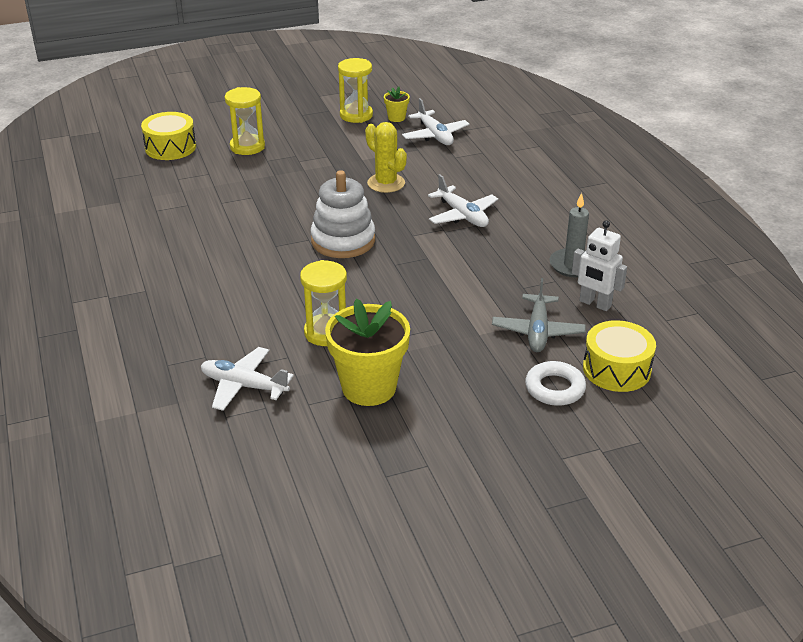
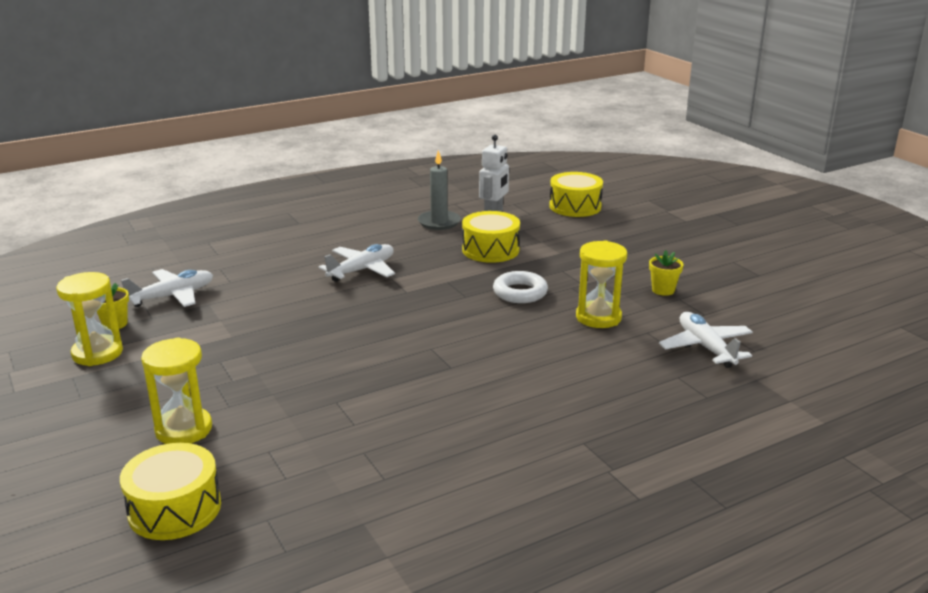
camera: 100 degrees left, 10 degrees down
(244, 386) = (706, 347): white plane -> white plane turned 150 degrees clockwise
(343, 241) = (428, 327): white stacking toy -> none
(369, 387) = (663, 290): yellow flower pot -> yellow flower pot, size x0.45
(386, 183) = (295, 315): yellow cactus -> none
(494, 290) = (490, 250): none -> yellow drum
(537, 331) = (543, 232): grey plane -> none
(555, 388) = (612, 224): white ring -> white ring (520, 292)

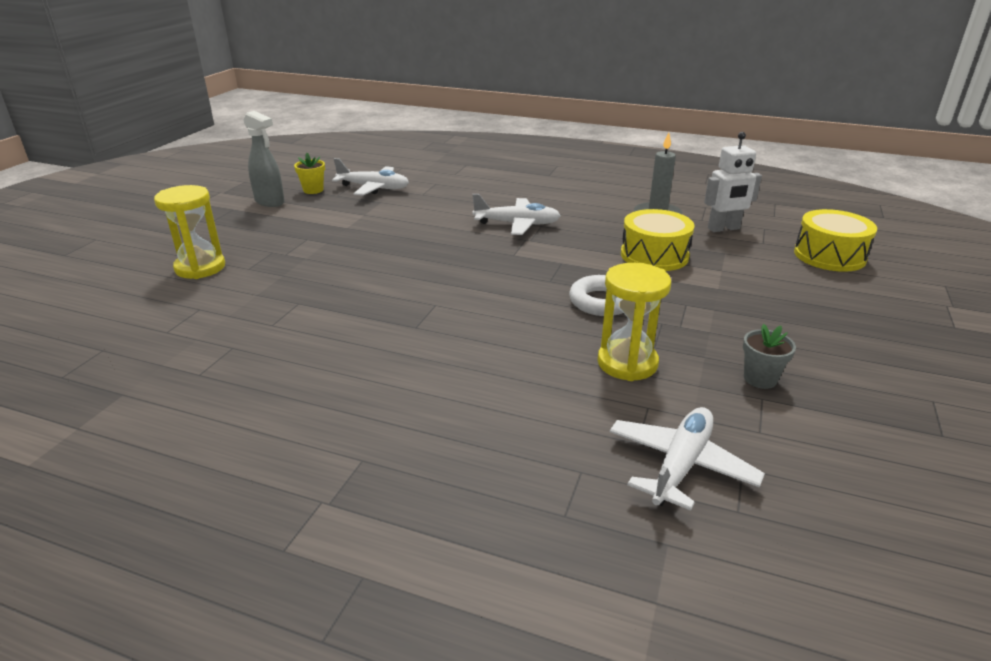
camera: 50 degrees right, 5 degrees up
(97, 353) = (270, 202): yellow hourglass -> grey spray bottle
(175, 509) = (93, 310): yellow drum -> none
(663, 290) = (760, 379): yellow flower pot -> grey flower pot

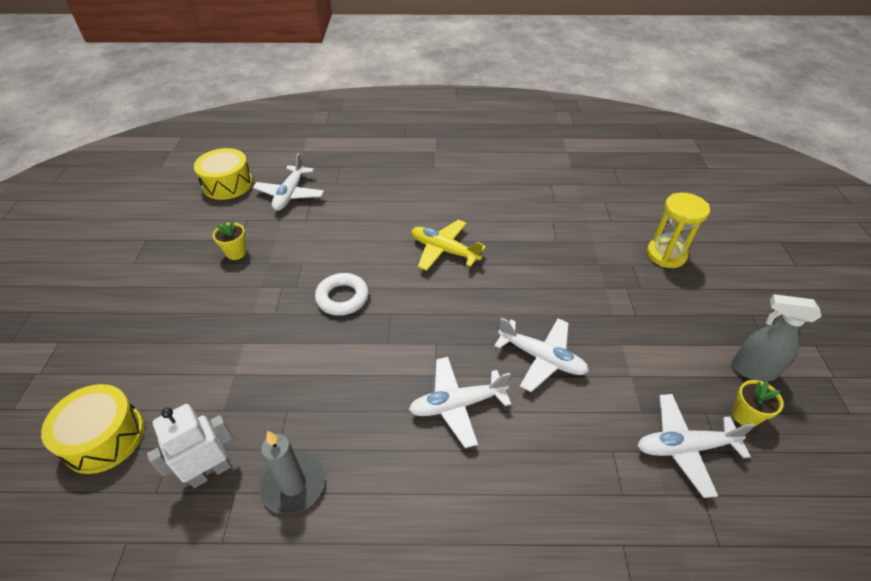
camera: 160 degrees right, 15 degrees up
(425, 232) = (541, 358): none -> white plane
(449, 321) = (444, 250): none -> yellow plane
(627, 363) = (318, 245): yellow hourglass -> none
(654, 255) = (299, 381): yellow drum -> yellow drum (227, 184)
(760, 379) = (236, 253): grey flower pot -> yellow flower pot

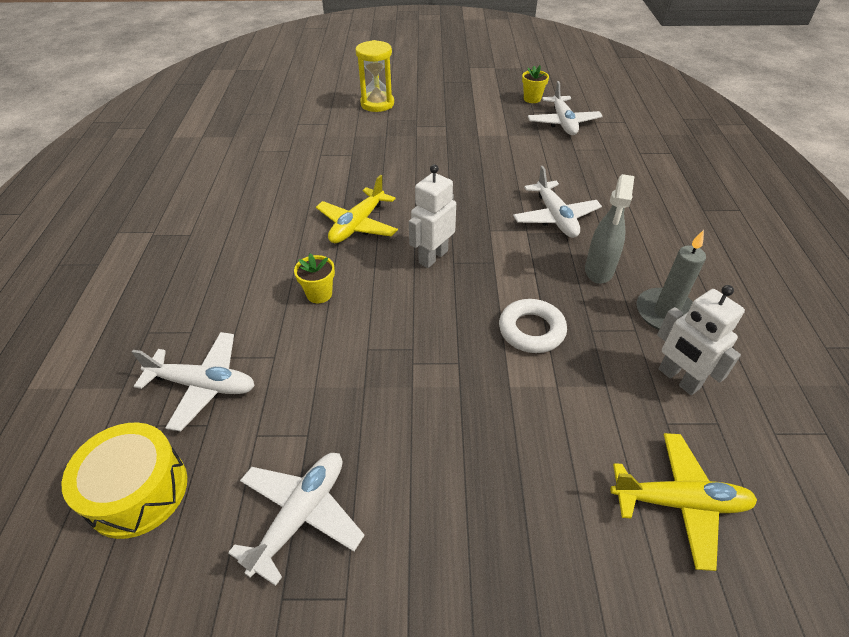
camera: 90 degrees left, 0 degrees up
(104, 437) = (679, 502): yellow drum -> yellow plane
(236, 253) = (338, 432): yellow flower pot -> yellow flower pot (319, 294)
(342, 298) = (431, 301): white ring -> white ring (531, 330)
(398, 299) = (433, 257): none -> white robot
(541, 358) = (498, 172): white plane -> white plane (301, 515)
(752, 370) = (494, 90): grey spray bottle -> grey spray bottle (599, 271)

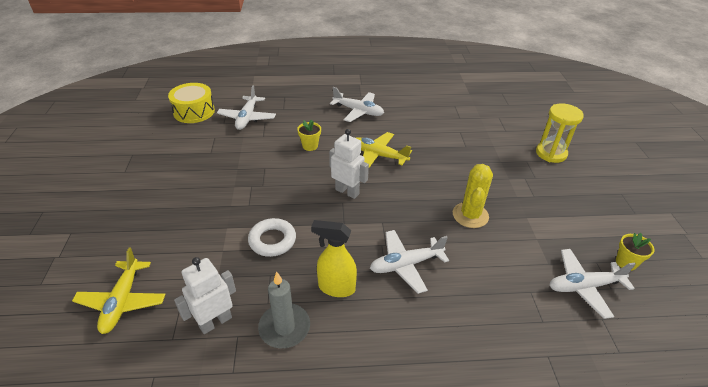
camera: 85 degrees right, 5 degrees down
(301, 515) = (167, 155): white plane -> white plane (358, 111)
(476, 167) = (470, 215): none -> yellow cactus
(599, 271) = (336, 288): grey spray bottle -> yellow spray bottle

